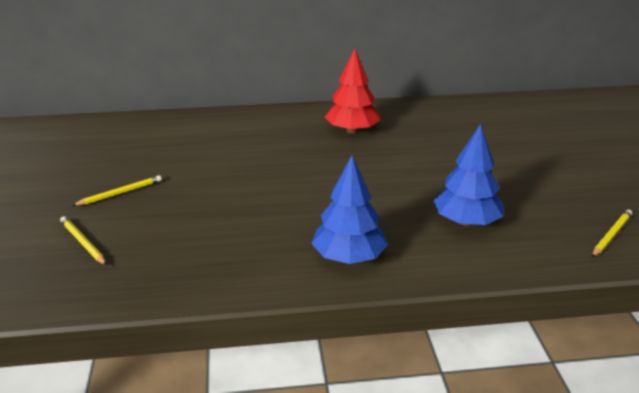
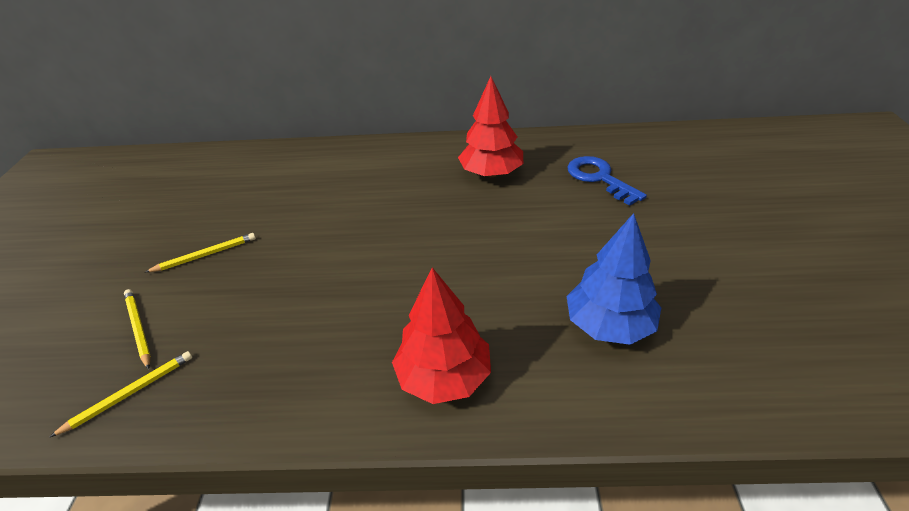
camera: 10 degrees right, 10 degrees up
(349, 257) = (444, 377): blue tree -> red tree
(442, 132) = (599, 178): none -> blue key
(611, 235) = (811, 362): yellow pencil -> yellow pencil (129, 393)

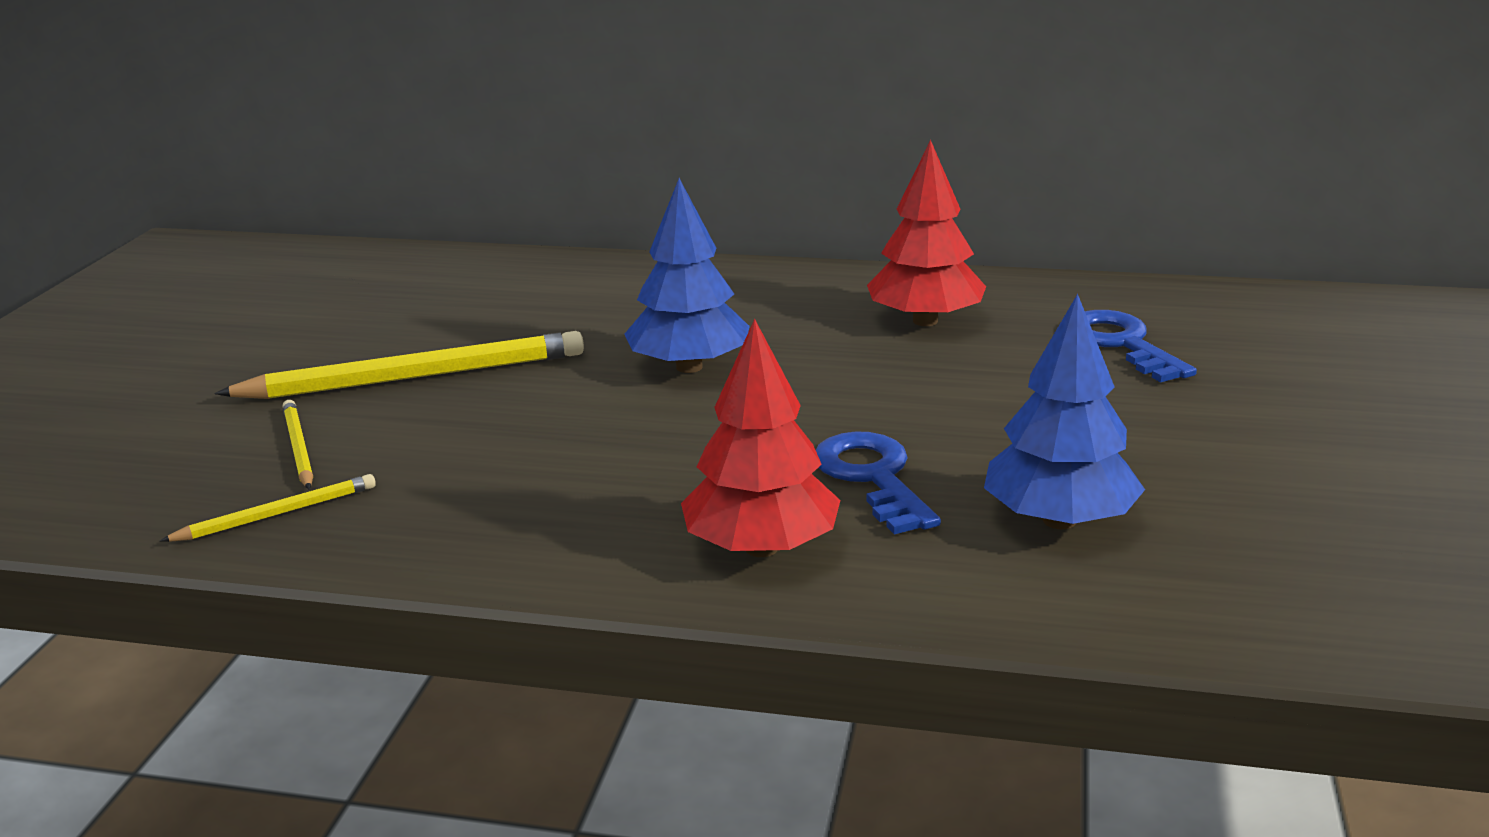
camera: 10 degrees right, 15 degrees down
(205, 255) = (414, 377): yellow pencil -> yellow pencil, size x2.02
(368, 226) = (689, 367): none -> blue tree
(494, 304) = (872, 477): none -> blue key

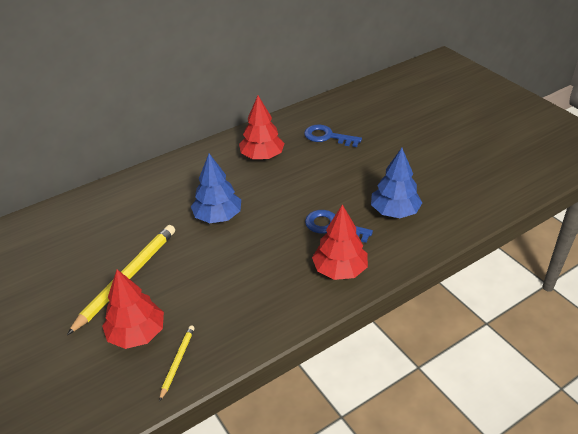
camera: 45 degrees left, 15 degrees up
(298, 448) = (137, 334): yellow pencil -> red tree

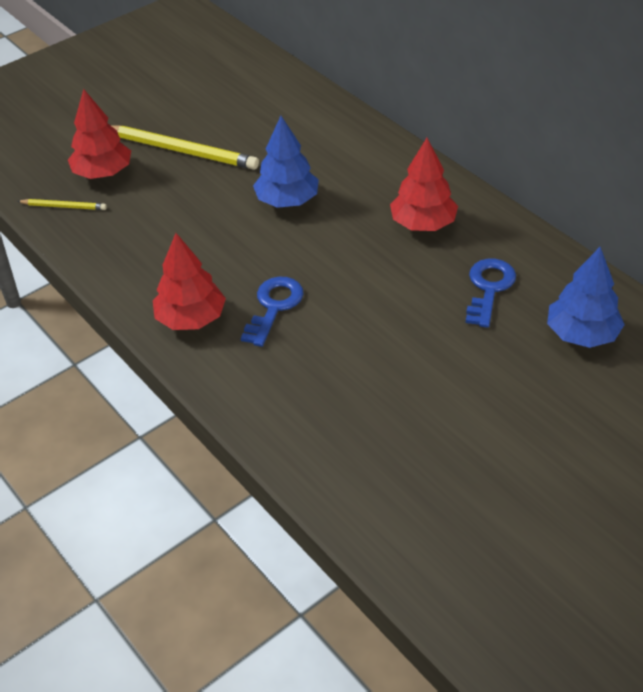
camera: 85 degrees right, 5 degrees up
(394, 211) = (310, 371): blue tree -> blue tree (582, 334)

